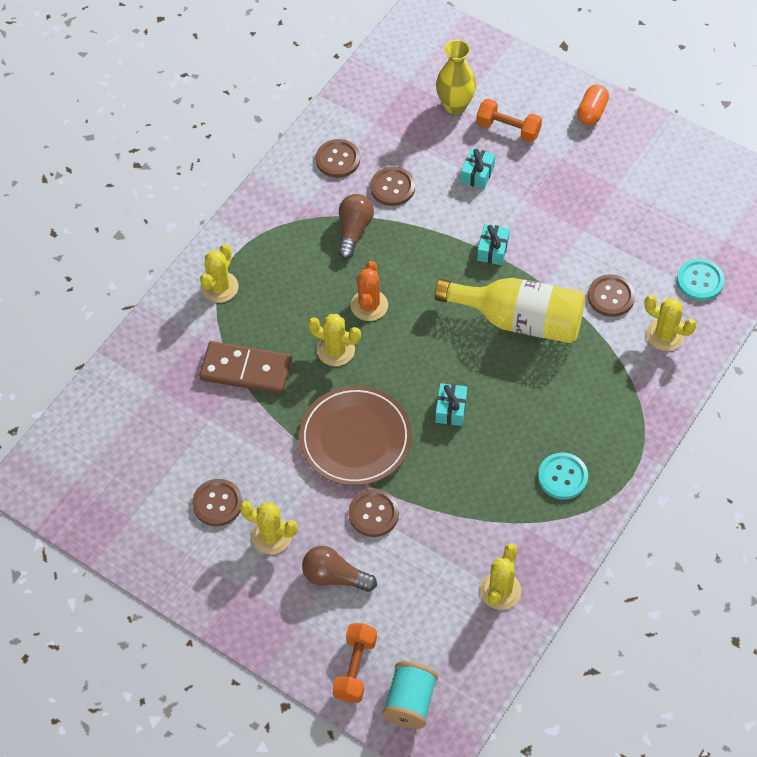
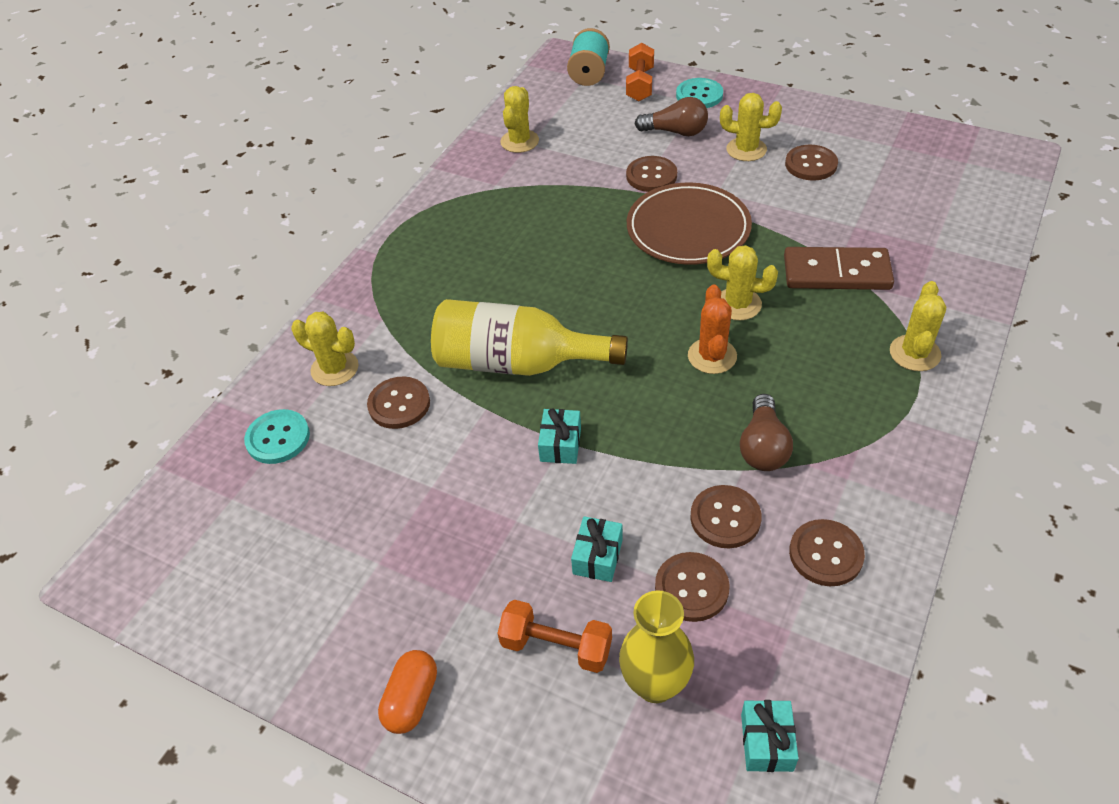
camera: 175 degrees right, 10 degrees down
(423, 150) = (691, 588): none -> brown button
(451, 409) = (588, 265): turquoise gift -> turquoise gift (766, 742)
(562, 477) = (462, 225): turquoise button -> turquoise button (699, 95)

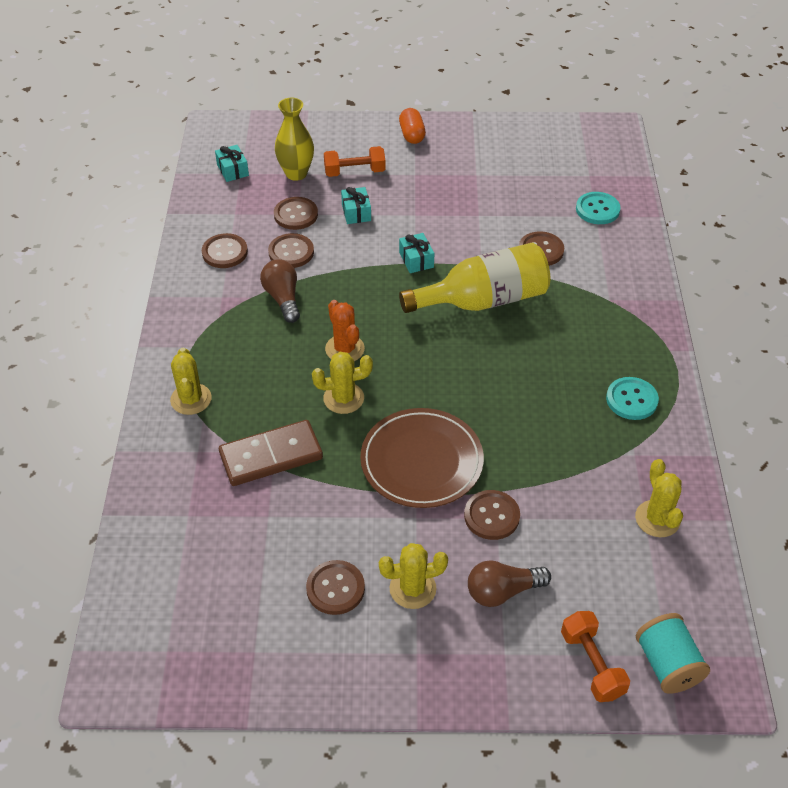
camera: 150 degrees right, 0 degrees up
(335, 368) = (606, 257): yellow cactus -> none
(699, 95) = (509, 668): turquoise button -> turquoise button (631, 400)

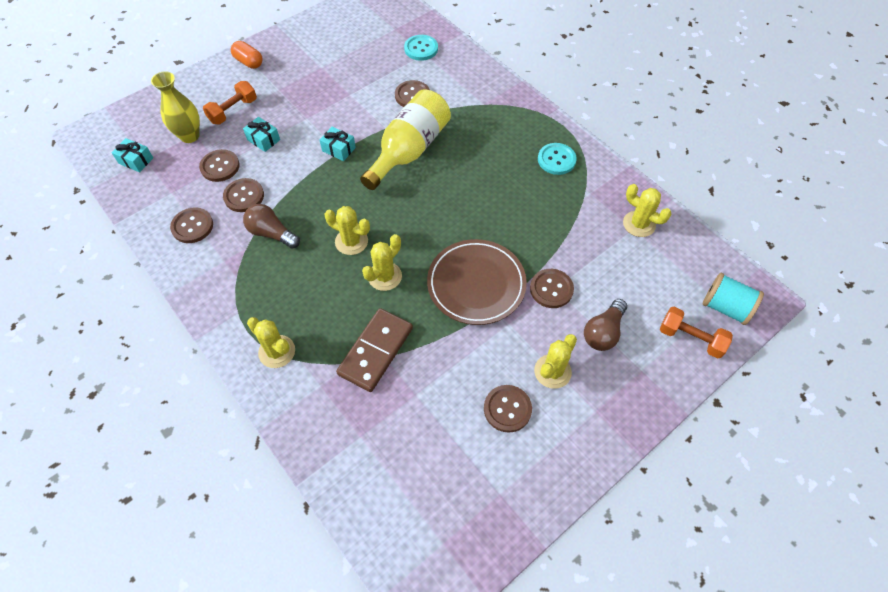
camera: 40 degrees left, 10 degrees up
(345, 349) = (351, 241): orange cactus -> yellow cactus

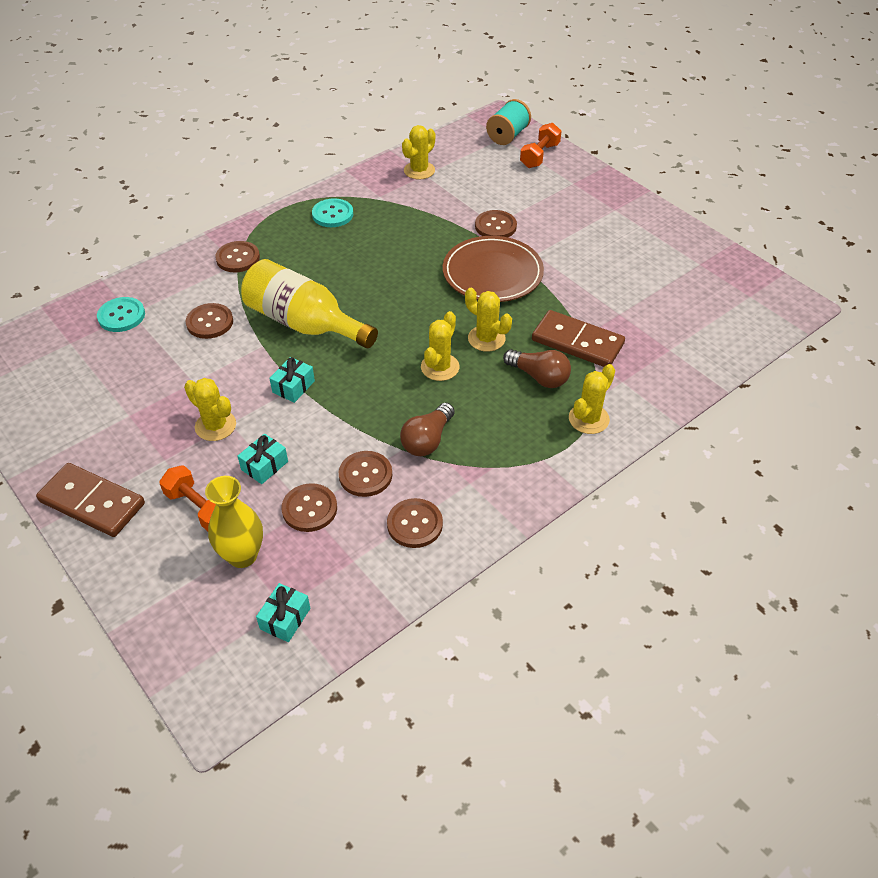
camera: 90 degrees left, 10 degrees down
(249, 62) = (92, 502): orange capsule -> brown domino
(507, 409) = (623, 257): brown button -> brown button (238, 258)
(552, 371) = (582, 230): yellow cactus -> yellow cactus (215, 426)
(603, 332) = (539, 200): brown light bulb -> brown light bulb (539, 377)

